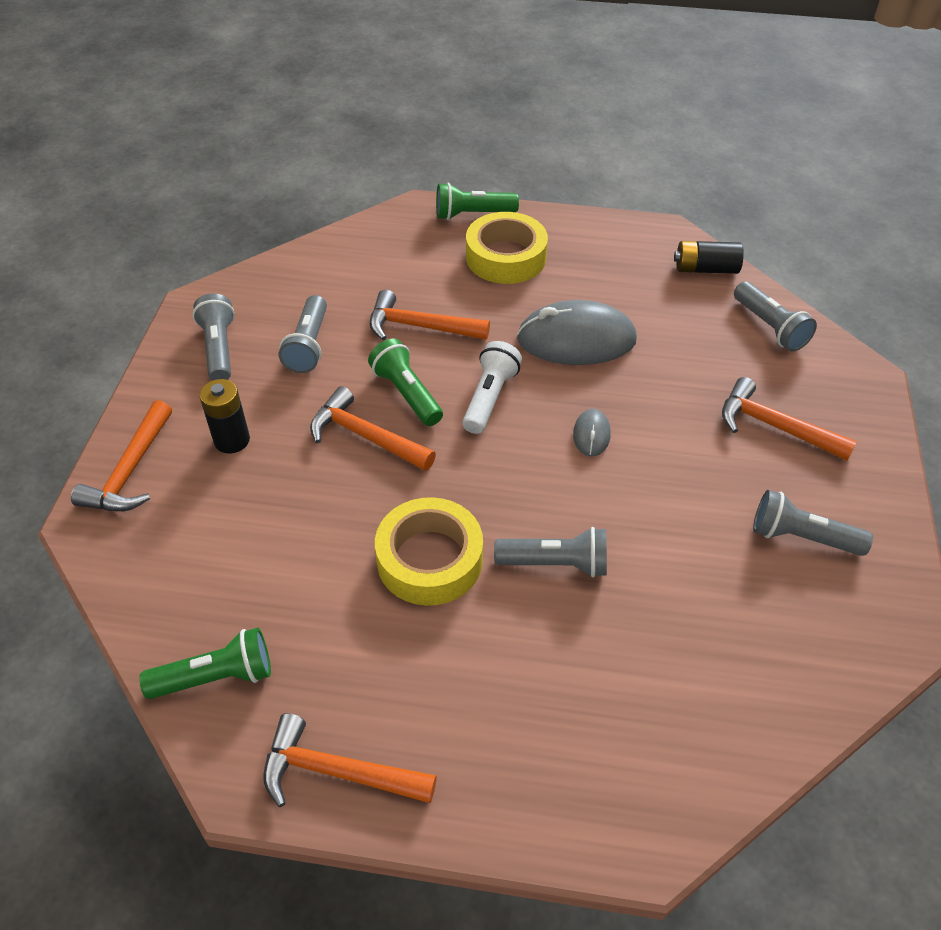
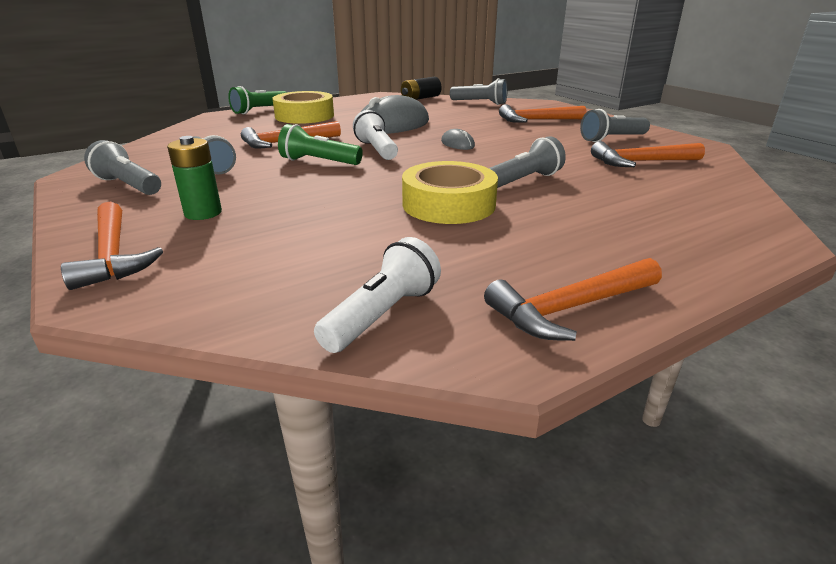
camera: 40 degrees left, 20 degrees down
(216, 677) = (382, 315): green flashlight -> white flashlight
(232, 440) = (203, 213): black battery -> green battery
(365, 436) = (316, 181): orange hammer -> orange hammer (640, 162)

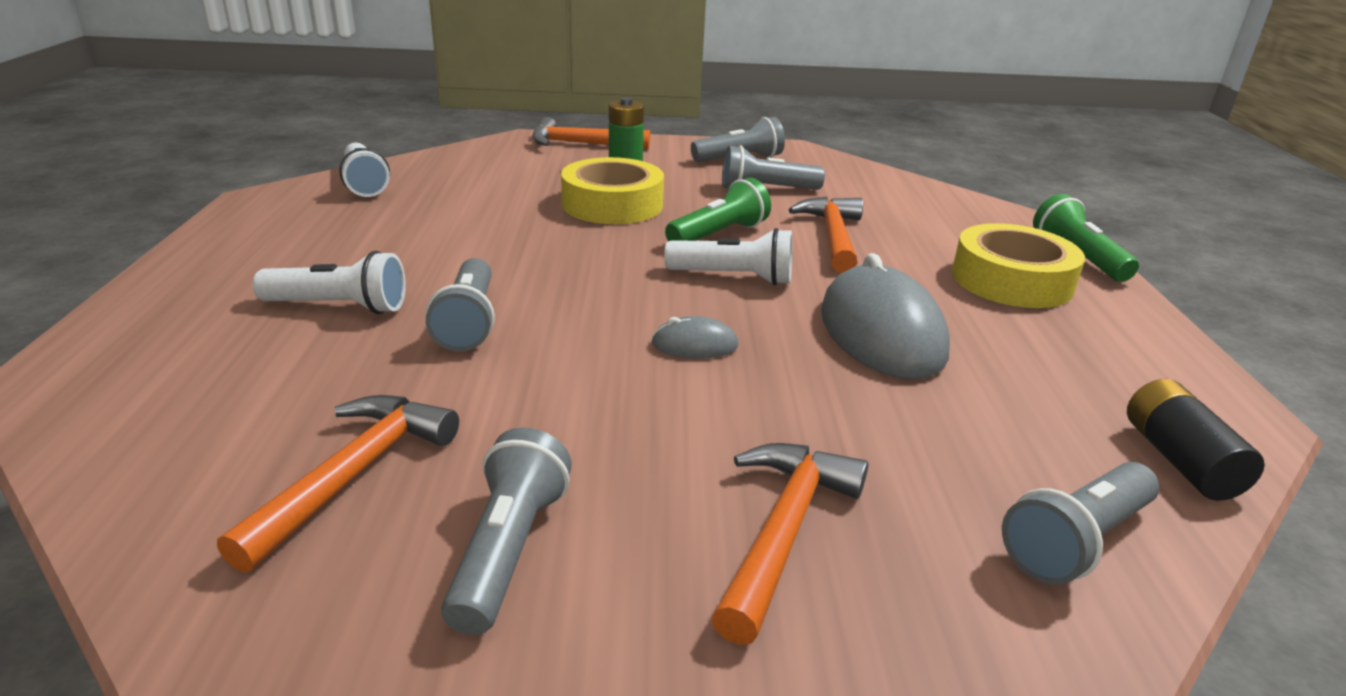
camera: 120 degrees right, 0 degrees up
(448, 204) = (480, 255): yellow tape -> yellow tape (612, 204)
(570, 308) = (247, 229): orange hammer -> none
(576, 212) = (339, 307): none -> white flashlight

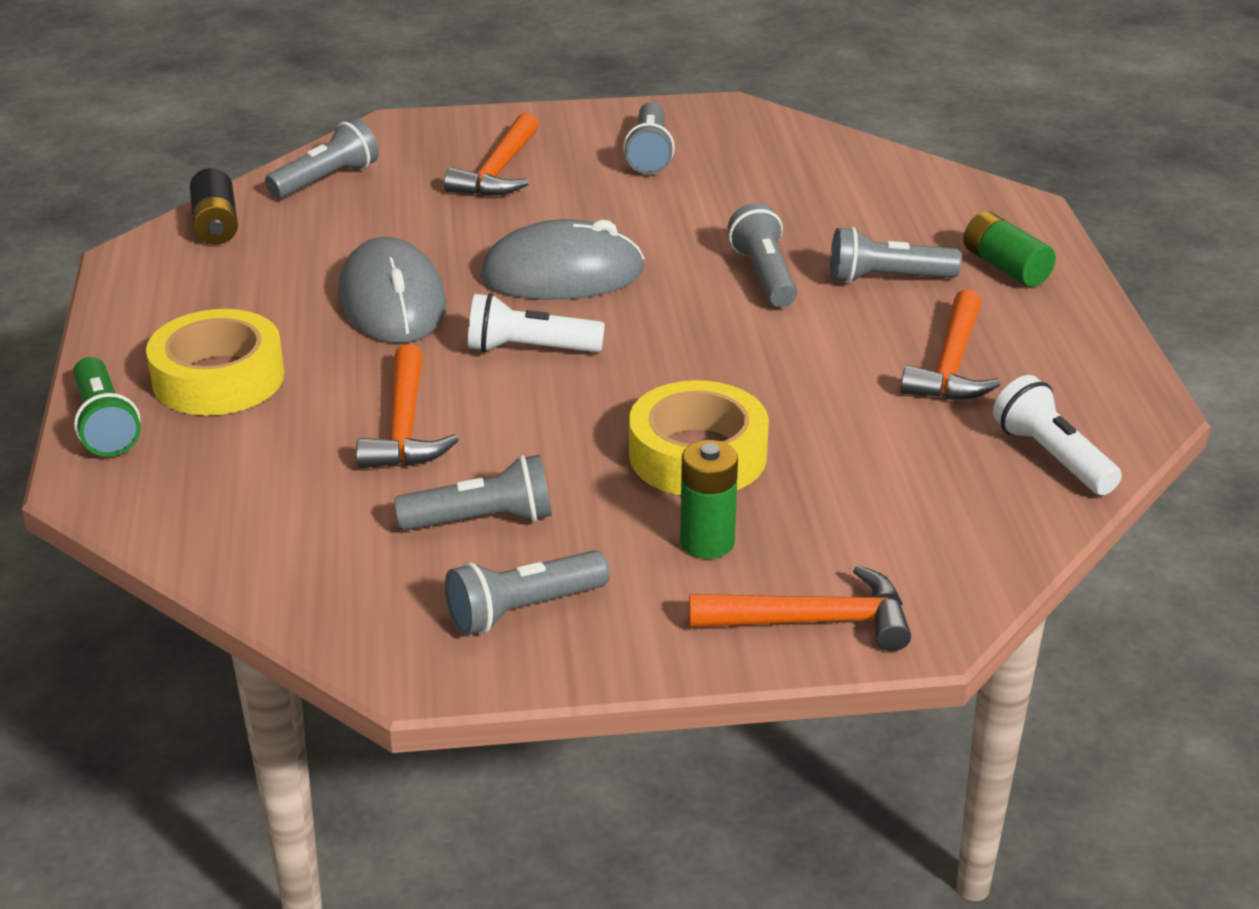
camera: 175 degrees right, 5 degrees up
(196, 306) = (1005, 267): none -> green battery
(339, 307) = (887, 278): white flashlight -> grey flashlight
(354, 474) = (761, 176): orange hammer -> orange hammer (951, 365)
(694, 345) = (562, 274): grey mouse -> grey mouse, size x2.18
(718, 234) = (549, 413): green flashlight -> none

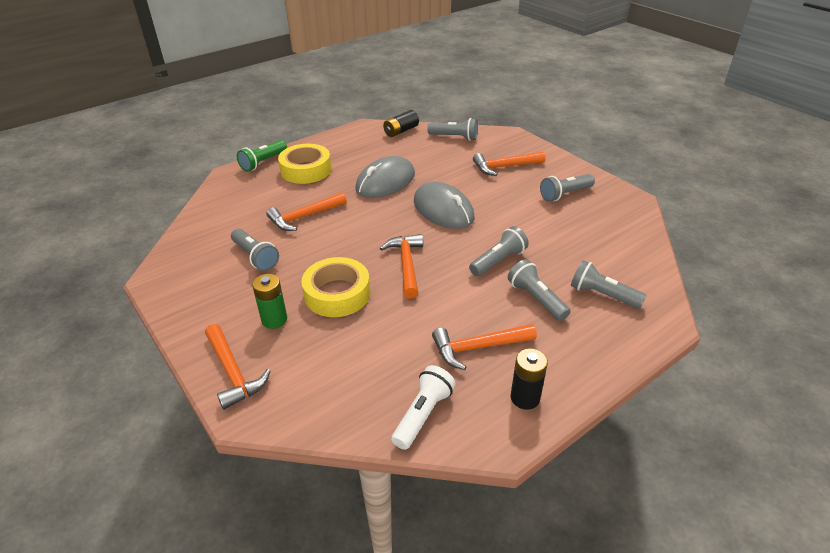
camera: 60 degrees right, 5 degrees up
(523, 610) = (202, 288): grey flashlight -> grey flashlight (602, 295)
(529, 349) = (380, 223): white flashlight -> none
(685, 361) = (406, 264): none -> orange hammer
(1005, 267) = (593, 336): green battery -> none
(1080, 363) = (525, 398): none -> black battery

